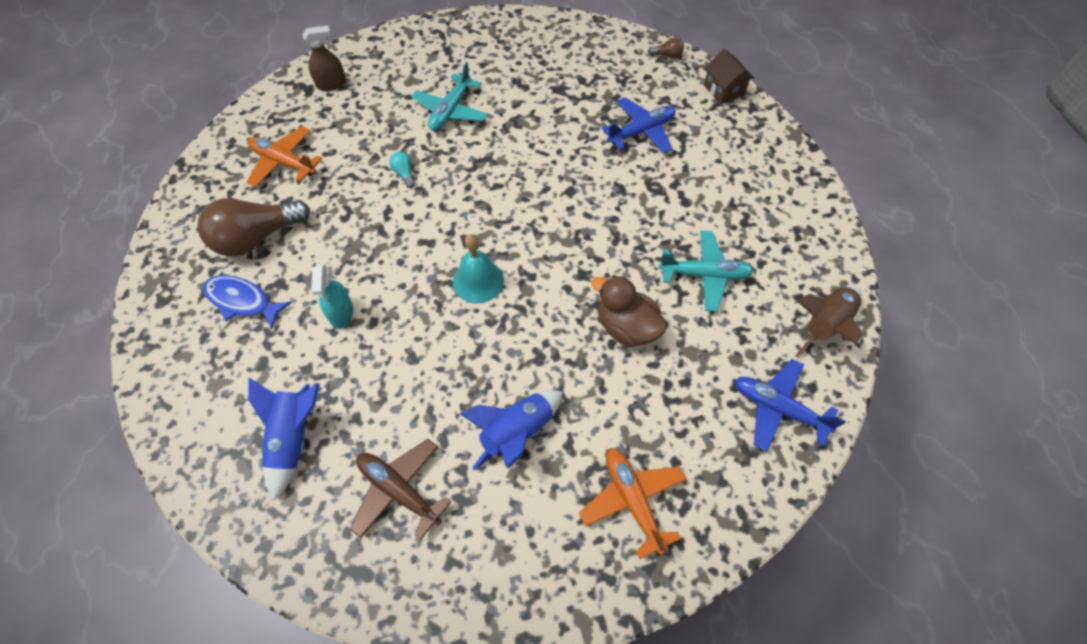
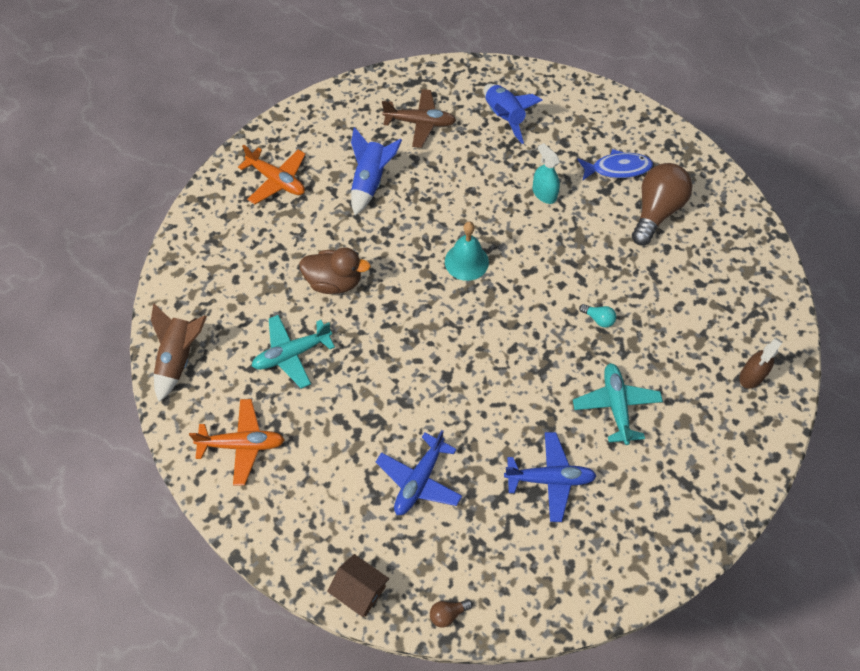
camera: 150 degrees right, 0 degrees up
(284, 162) = (704, 278): orange plane -> orange plane (242, 444)
(778, 408) = (199, 277): blue plane -> blue plane (550, 479)

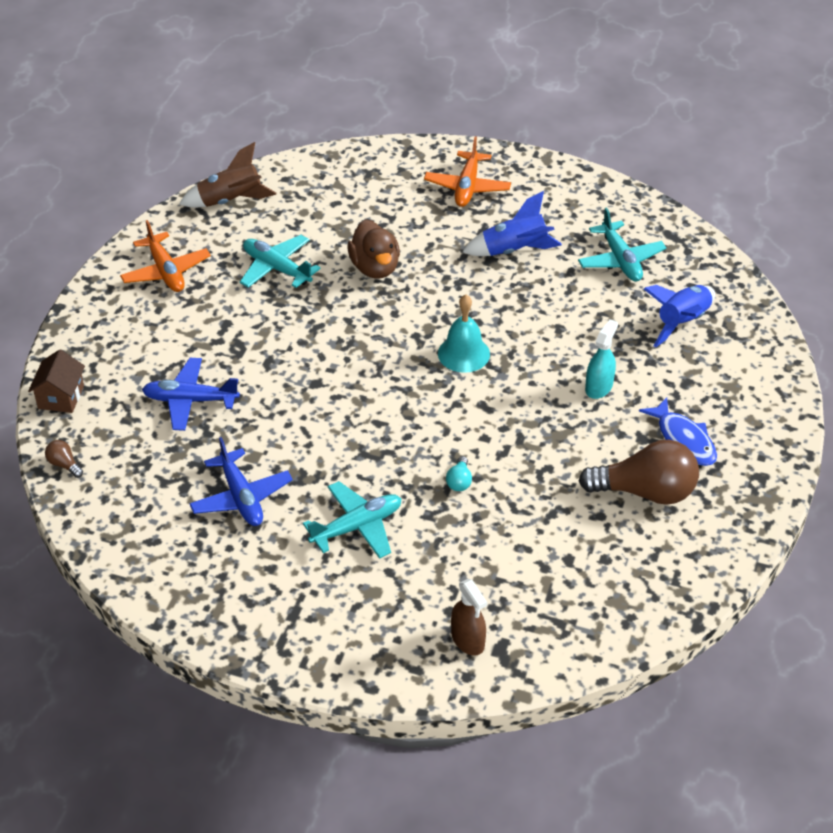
camera: 65 degrees right, 15 degrees down
(420, 123) = (620, 260): brown plane -> turquoise plane
(751, 376) = (468, 640): brown spray bottle -> brown spray bottle turned 135 degrees counterclockwise

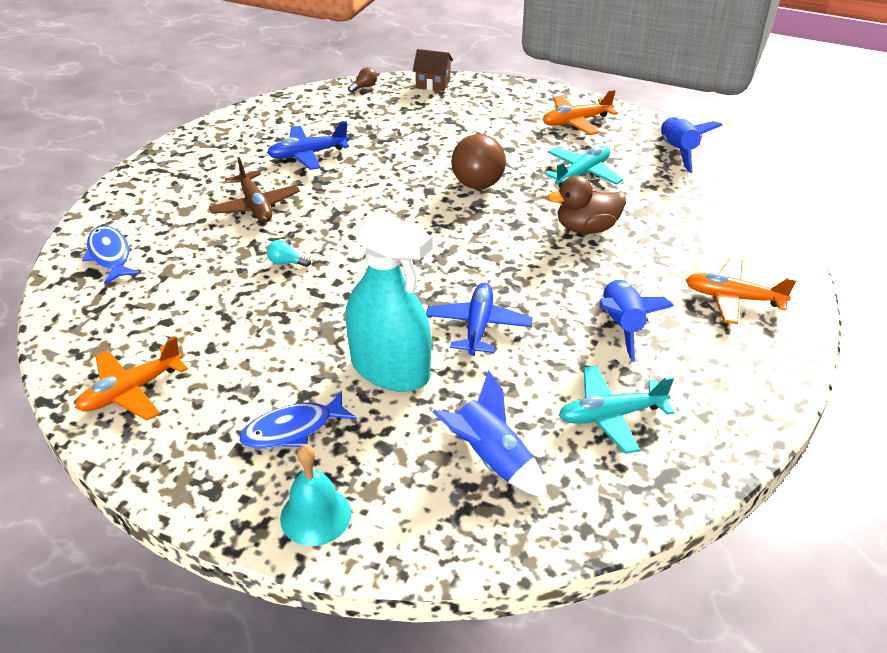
camera: 95 degrees right, 5 degrees down
(190, 400) = (419, 133): blue plane -> blue plane (478, 326)
(231, 201) = (677, 152): brown rocket -> blue rocket
(357, 527) = (255, 206): turquoise plane -> brown plane
(463, 353) = (455, 277): turquoise bell -> turquoise bell (315, 515)
(468, 640) = (110, 255): brown spray bottle -> blue fish
(599, 387) = (390, 369): turquoise spray bottle -> turquoise spray bottle, size x2.06
(645, 491) = (228, 386): brown light bulb -> brown light bulb (479, 177)
(668, 560) = (131, 391): none -> orange plane

